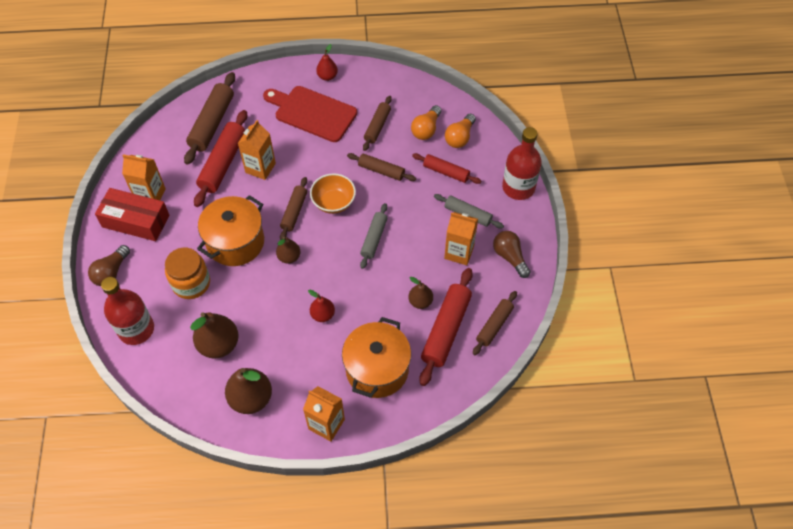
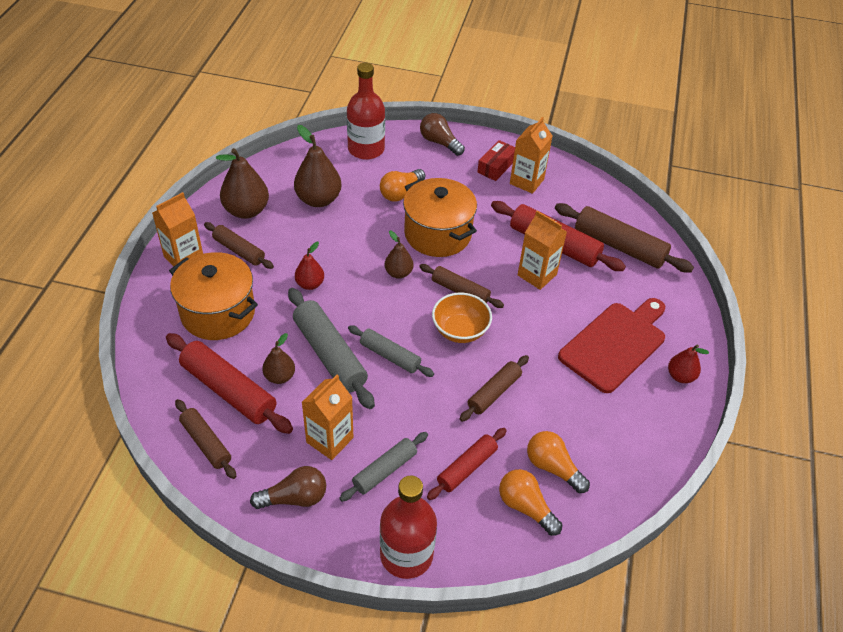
camera: 105 degrees right, 10 degrees down
(135, 221) = (496, 166): red box -> red box, size x0.60
(191, 283) = (400, 193): orange jar -> orange light bulb
(377, 126) = (573, 409): brown rolling pin -> brown rolling pin (239, 250)
(387, 277) = (329, 354): none -> grey rolling pin

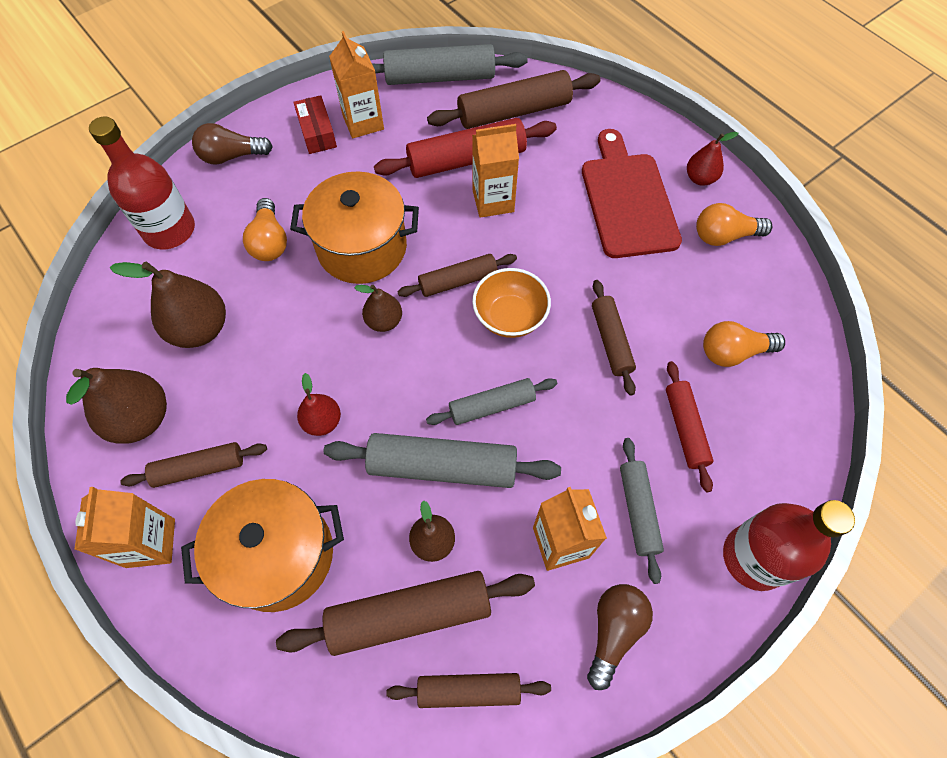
camera: 50 degrees left, 15 degrees up
(229, 390) = (409, 614): red rolling pin -> brown rolling pin
(525, 507) = (763, 407): orange light bulb -> orange light bulb (724, 236)
(603, 195) = (440, 77): none -> grey rolling pin

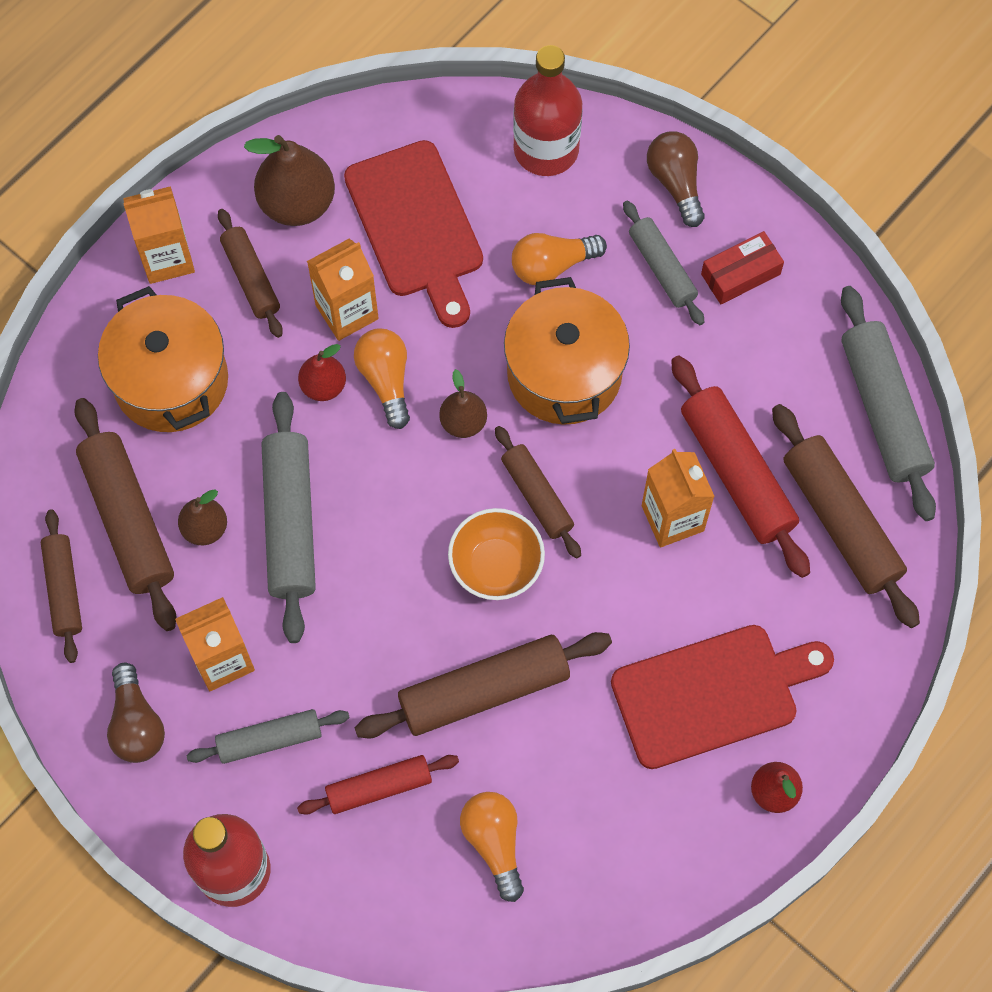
camera: 80 degrees right, 5 degrees up
(200, 329) = (416, 226): brown pear -> red cutting board
(363, 122) = (772, 327): orange carton -> orange carton (347, 312)
(492, 406) = (372, 563): grey rolling pin -> grey rolling pin (662, 268)
(611, 341) = (484, 691): brown rolling pin -> brown rolling pin, size x1.64
(613, 631) = (136, 724): brown light bulb -> brown light bulb turned 60 degrees clockwise
(724, 236) = (677, 828): orange light bulb -> orange light bulb (386, 380)

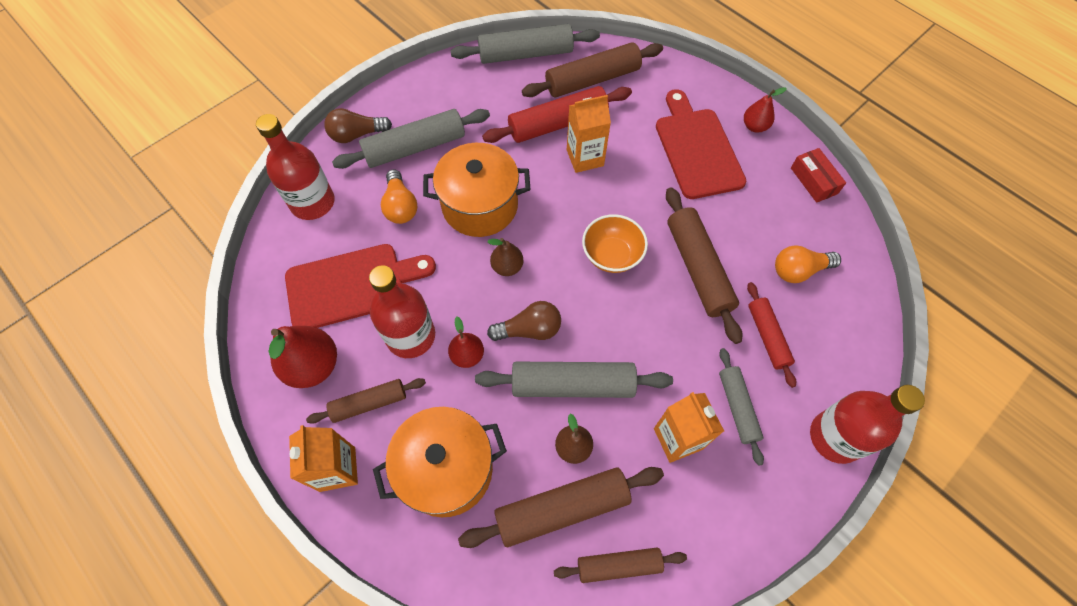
camera: 85 degrees left, 5 degrees down
(136, 724) = (729, 507): brown light bulb -> brown light bulb (529, 330)
(297, 203) = (313, 366): brown pear -> red pear
(347, 312) = (410, 336): orange carton -> red bottle
(386, 380) = (469, 313): orange light bulb -> none
(537, 496) = (564, 228): brown rolling pin -> none
(662, 268) = (415, 147): grey rolling pin -> grey rolling pin, size x1.64
(740, 274) = (427, 109): red box -> red box (813, 181)

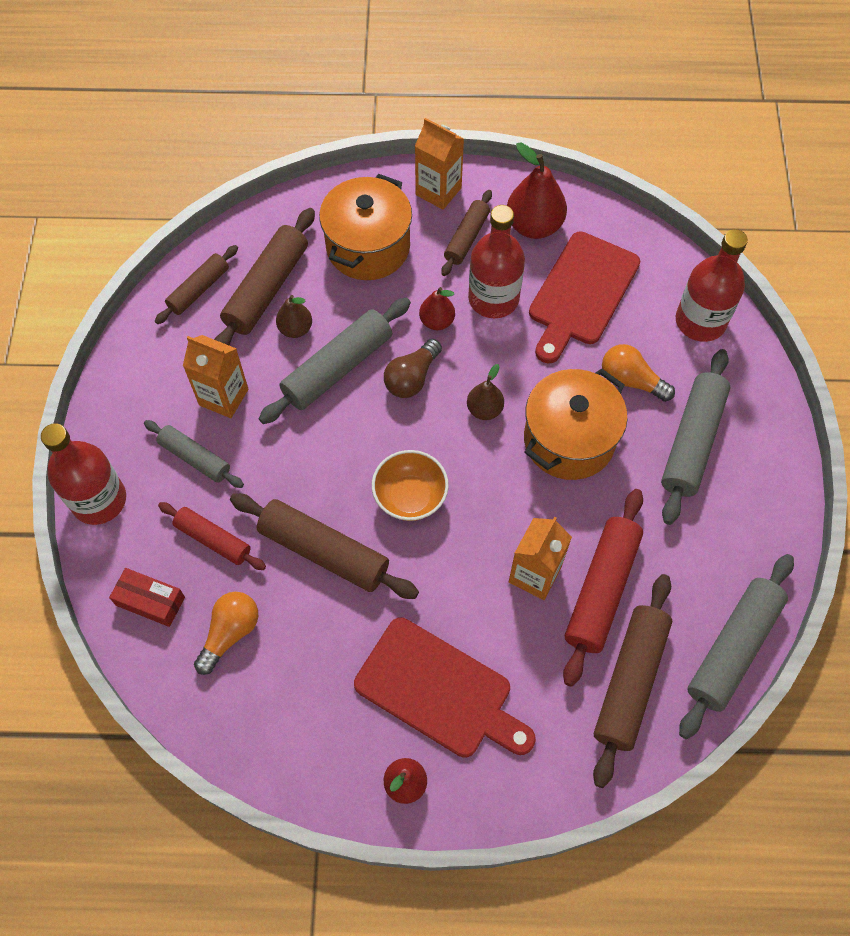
camera: 135 degrees right, 0 degrees up
(357, 135) = (755, 406): brown light bulb -> none
(813, 181) = (288, 763): red box -> red box (150, 601)

